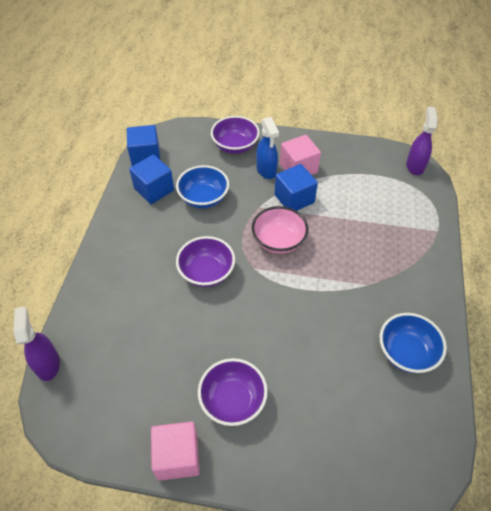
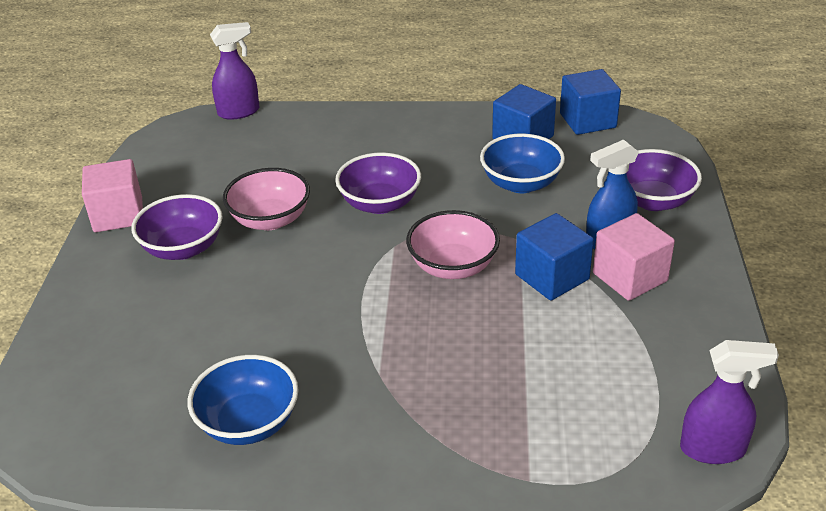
camera: 85 degrees right, 15 degrees down
(210, 340) = (270, 219): none -> pink bowl

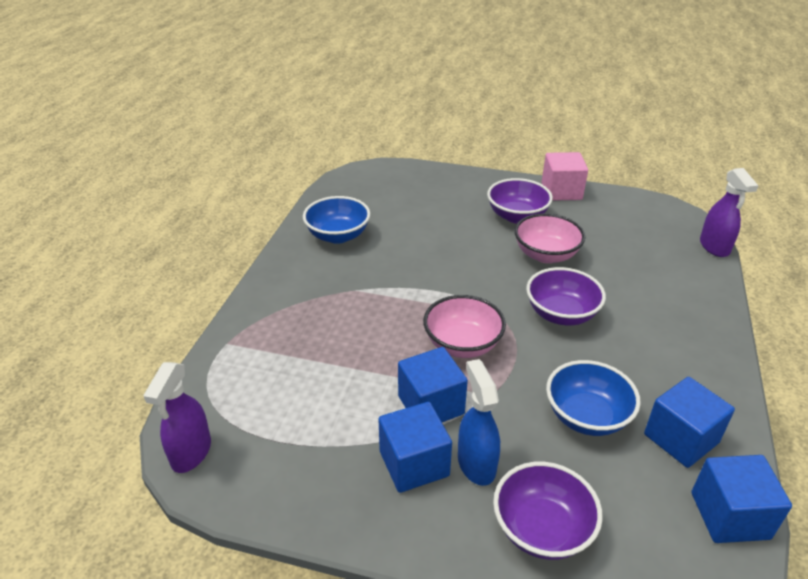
camera: 100 degrees right, 0 degrees up
(629, 277) = (414, 463): pink cube -> blue cube

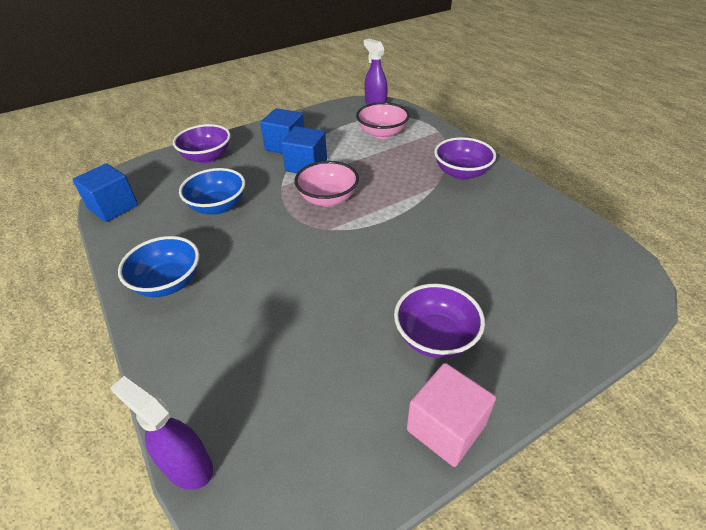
camera: 135 degrees right, 5 degrees up
(338, 235) = (515, 210): blue bowl -> blue bowl (168, 282)
(476, 464) = (258, 159): blue spray bottle -> none
(546, 255) = (355, 306): pink bowl -> pink bowl (382, 133)
(561, 314) = (288, 258): purple bowl -> purple bowl (461, 173)
(681, 438) = (153, 227): blue cube -> none

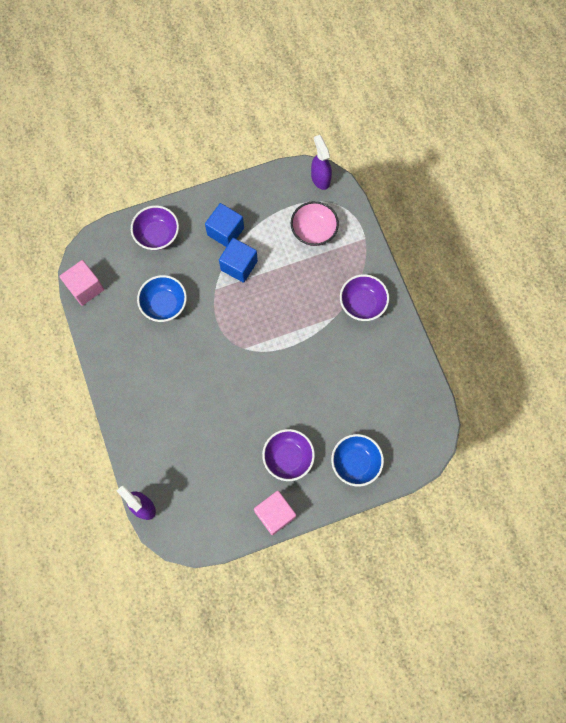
camera: 10 degrees right, 30 degrees up
(113, 207) = (85, 288): blue cube -> pink cube
(168, 282) = (129, 378): blue bowl -> blue bowl (355, 462)
(328, 199) = (249, 313): pink bowl -> none

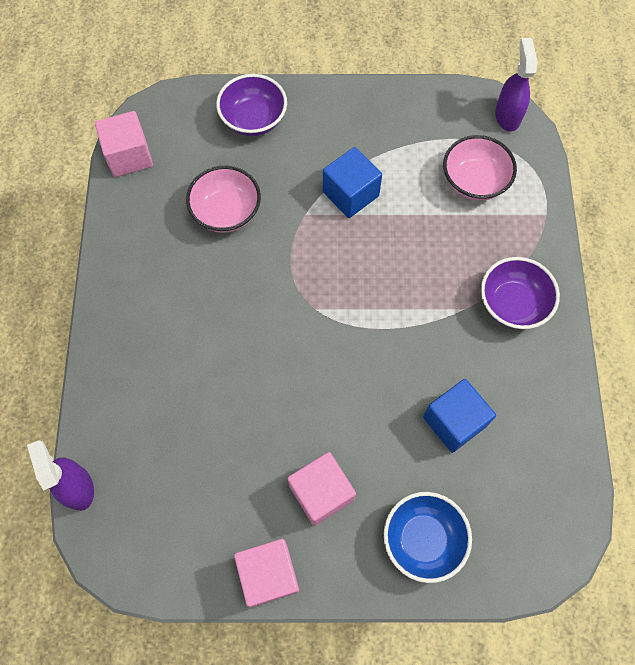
camera: 20 degrees right, 5 degrees down
(164, 304) = (226, 212): blue bowl -> pink bowl
(225, 231) = (349, 144): blue cube -> blue cube (454, 421)
(288, 457) = (321, 493): purple bowl -> pink cube

